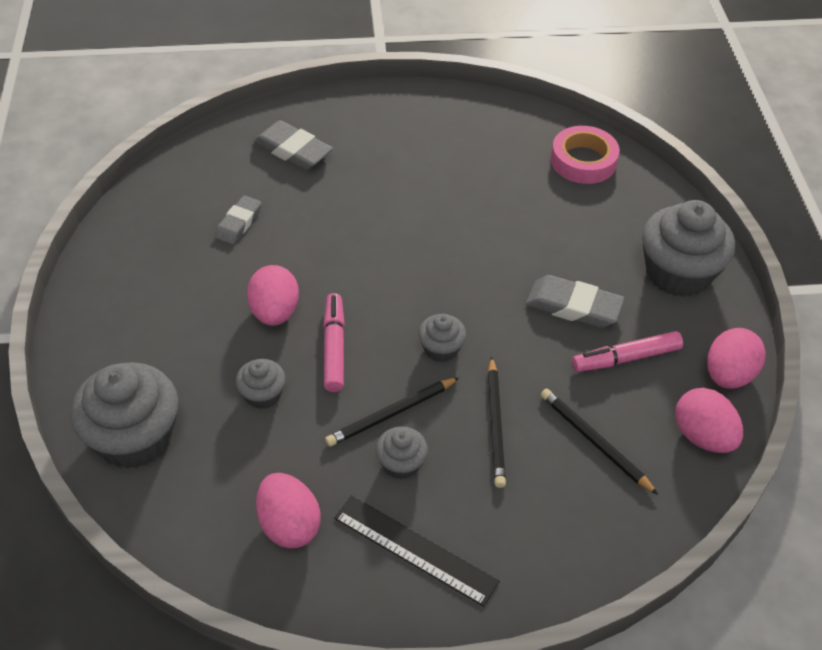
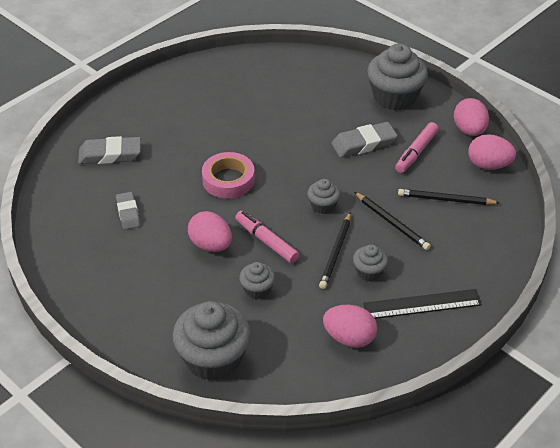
camera: 40 degrees left, 5 degrees down
(583, 161) = (284, 67): pink tape -> pink tape (228, 180)

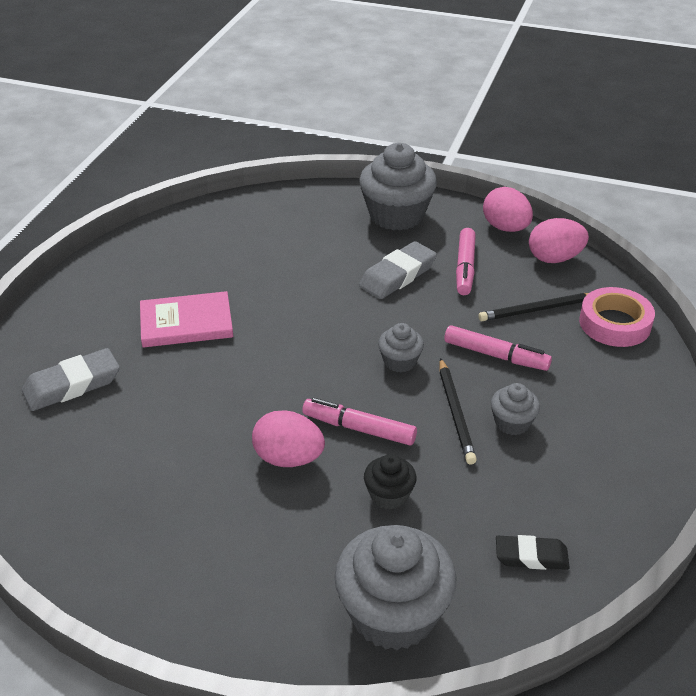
camera: 25 degrees left, 5 degrees down
(128, 213) = (145, 454): grey eraser -> none
(202, 134) = (186, 323): none -> pink book
(228, 180) = (258, 368): pink tape -> pink tape (615, 323)
(257, 289) = (389, 495): grey cupcake -> black cupcake
(319, 358) = (531, 556): none -> black eraser
(349, 338) = (549, 515): pink egg -> none
(391, 223) = (496, 355): black pencil -> pink marker
(422, 304) = (602, 440): black ruler -> none

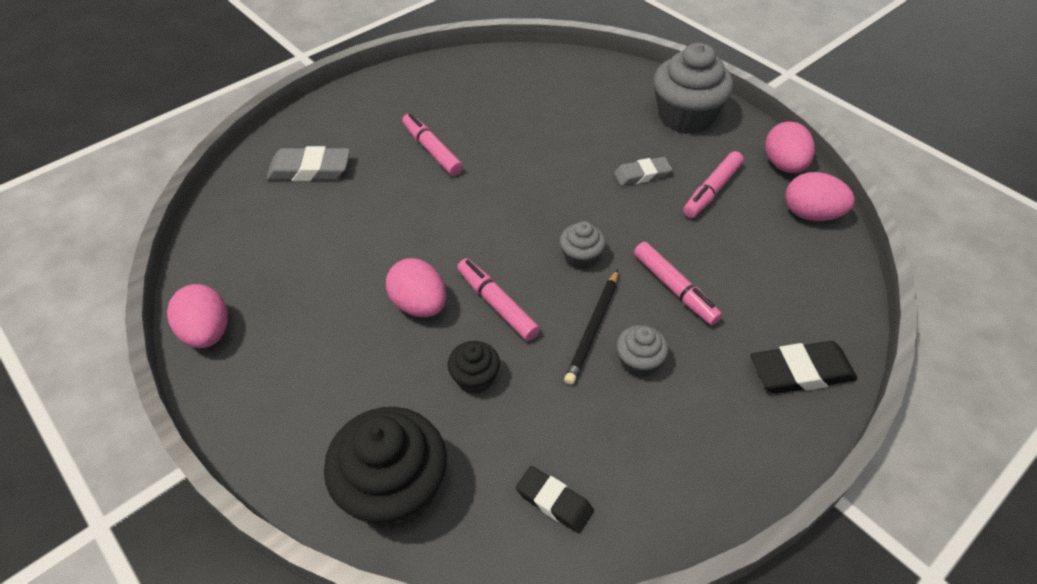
camera: 30 degrees right, 10 degrees up
(94, 573) = (207, 333): none -> pink egg
(186, 323) = (432, 150): pink book -> pink marker
(393, 613) = (394, 489): grey cupcake -> black cupcake
(397, 275) = (642, 174): grey eraser -> grey eraser, size x0.66
(537, 309) = (752, 259): black pencil -> none
(615, 323) = (823, 306): pink tape -> none
(635, 378) = (801, 372): none -> black eraser

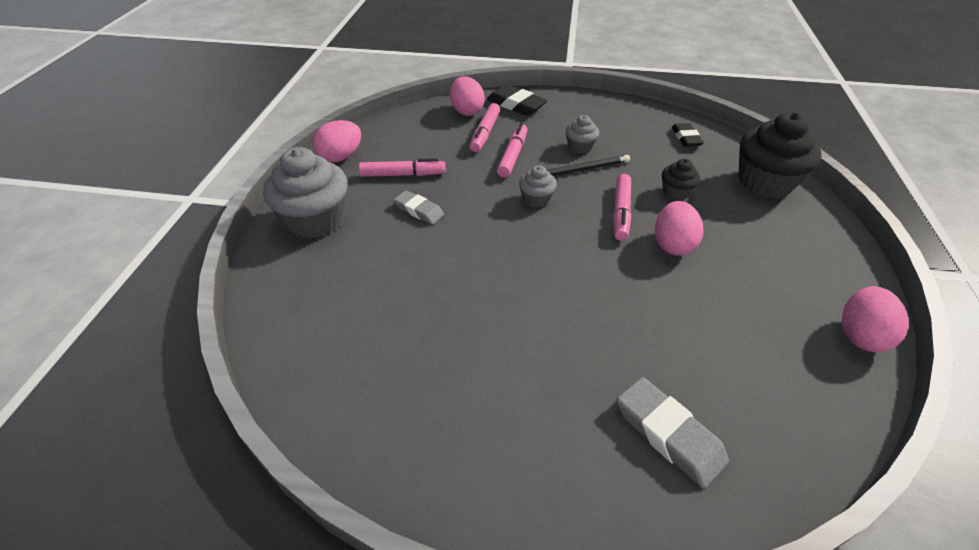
camera: 130 degrees left, 5 degrees down
(432, 150) = (528, 353): pink marker -> pink marker (485, 133)
(810, 214) = (385, 133): pink egg -> pink egg (467, 111)

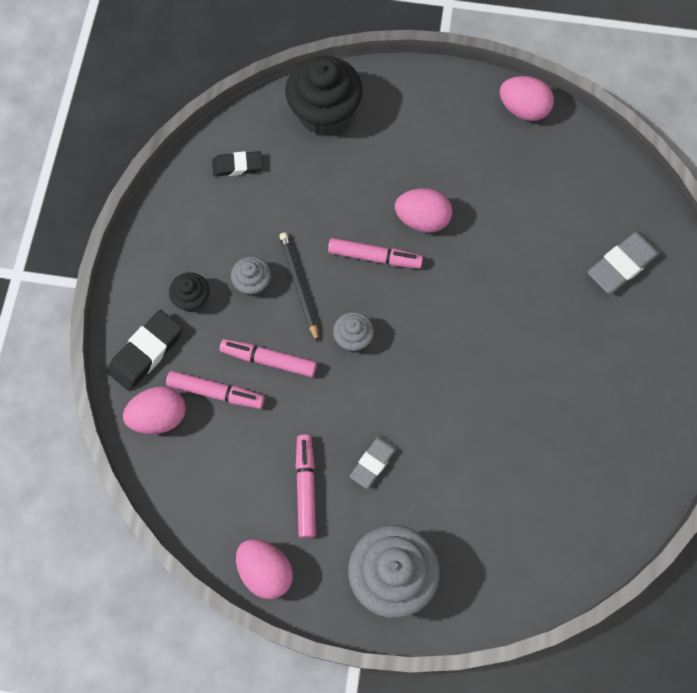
camera: 90 degrees left, 25 degrees up
(675, 192) = (341, 199): black cupcake -> black cupcake (192, 299)

